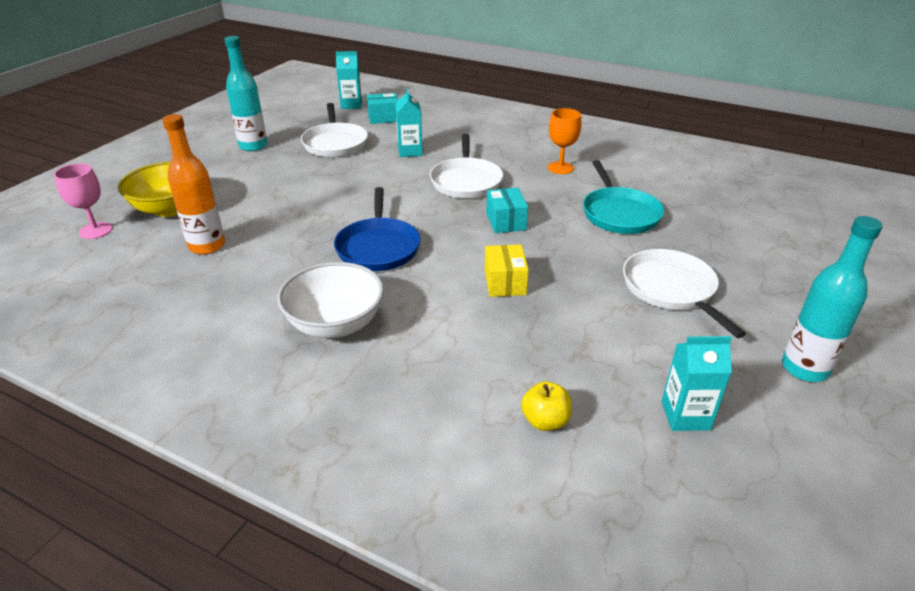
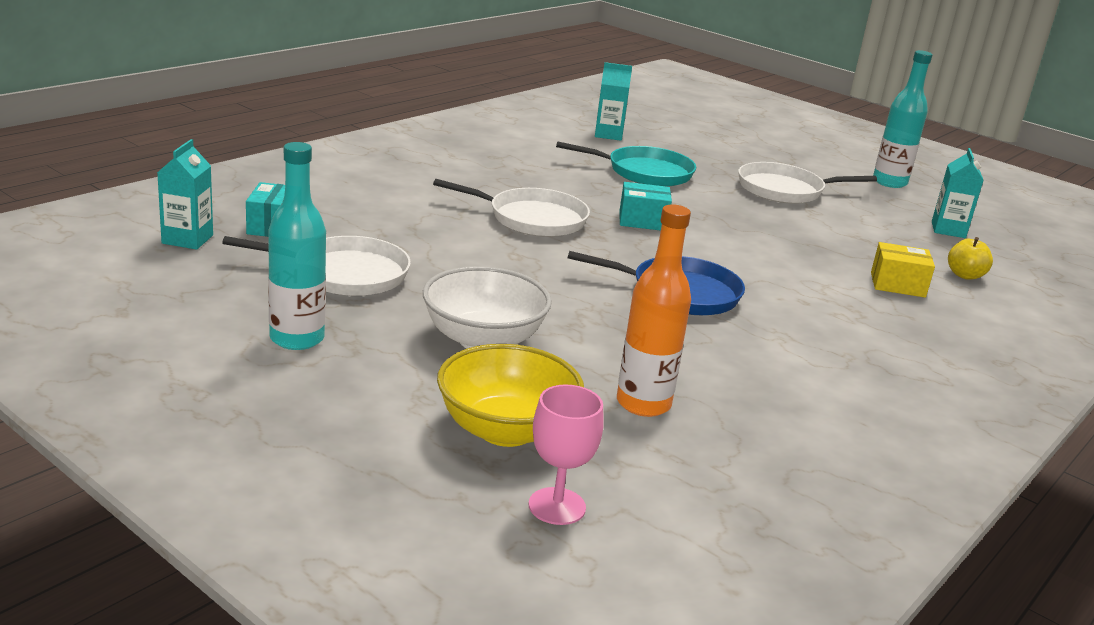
camera: 80 degrees left, 10 degrees down
(335, 324) = (835, 338): white bowl -> white bowl (483, 340)
(410, 151) = (418, 231): turquoise carton -> turquoise carton (608, 134)
(505, 282) = (765, 247): yellow box -> yellow box (897, 285)
(560, 168) = (526, 169): orange goblet -> none

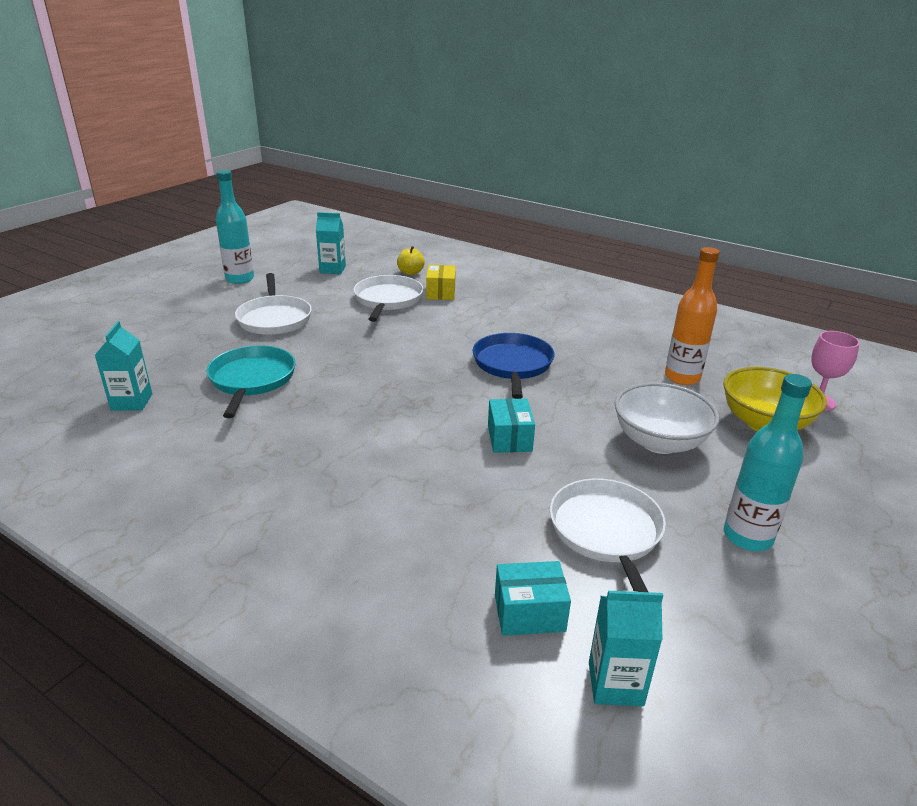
camera: 95 degrees left, 5 degrees up
(532, 219) = (405, 435): white pan -> white pan (387, 300)
(642, 221) = (379, 380): turquoise box -> turquoise box (509, 438)

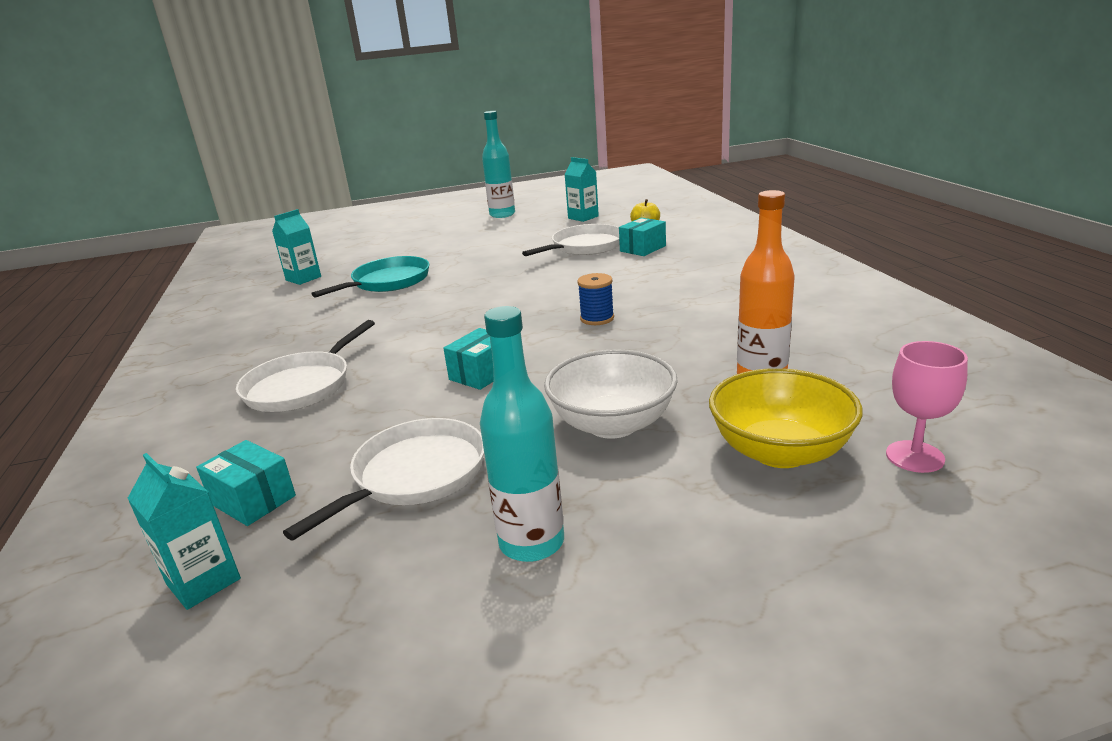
camera: 45 degrees right, 5 degrees down
(274, 318) = (476, 245): white pan -> white pan (301, 386)
(440, 293) = (642, 248): yellow box -> turquoise box
(512, 365) = (597, 318): blue pan -> blue spool

